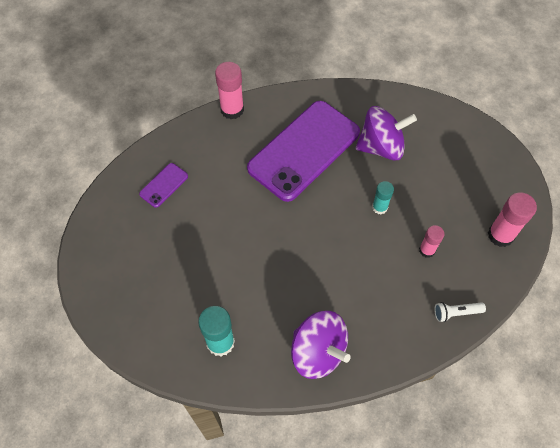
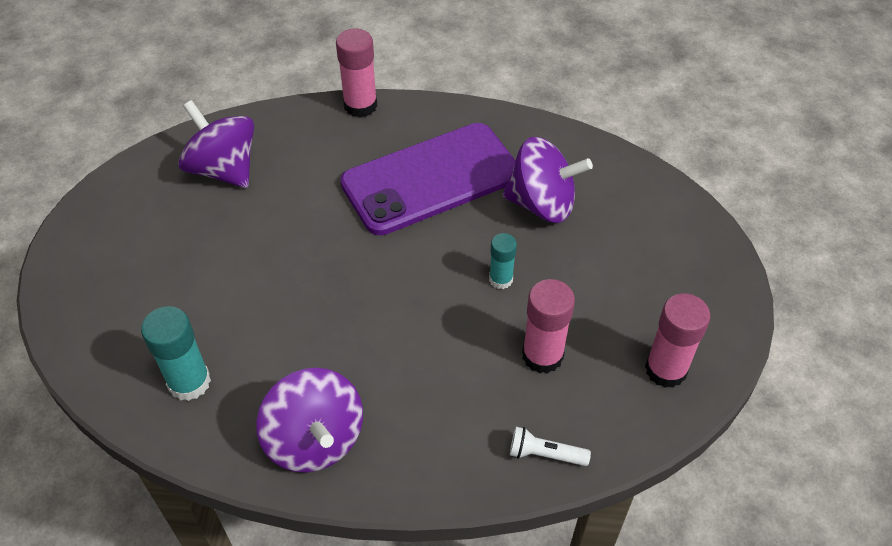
camera: 20 degrees right, 10 degrees down
(164, 185) = (223, 169): purple phone -> purple spinning top
(427, 250) = (542, 355): pink glue stick -> pink glue stick, size x1.63

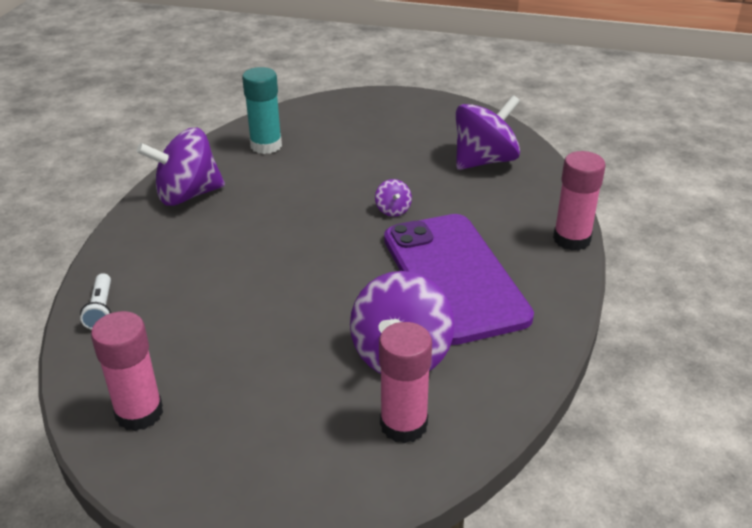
camera: 100 degrees right, 15 degrees down
(327, 234) = (393, 210): none -> purple spinning top
(501, 279) = (304, 309): turquoise glue stick -> none
(542, 355) = (201, 324): pink glue stick -> pink glue stick (403, 424)
(545, 454) = (101, 309): white flashlight -> white flashlight turned 150 degrees clockwise

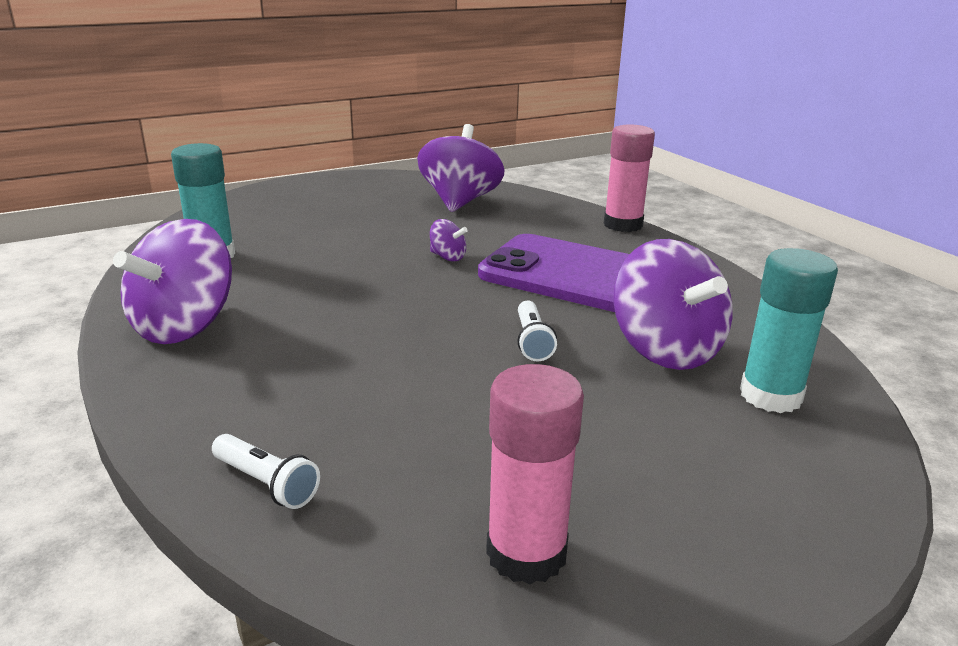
camera: 45 degrees left, 10 degrees down
(335, 302) = (532, 341): none -> white flashlight
(403, 424) = (770, 396): pink glue stick -> turquoise glue stick

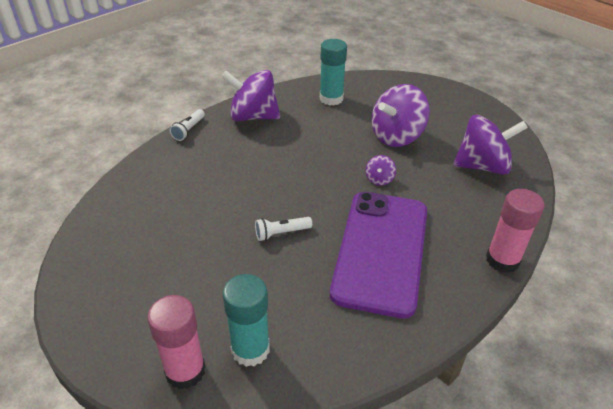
camera: 75 degrees right, 15 degrees up
(266, 483) = (141, 175): white flashlight -> white flashlight (189, 130)
(526, 553) = (104, 255): pink glue stick -> pink glue stick (185, 371)
(665, 350) = (292, 295): purple spinning top -> purple spinning top (396, 136)

